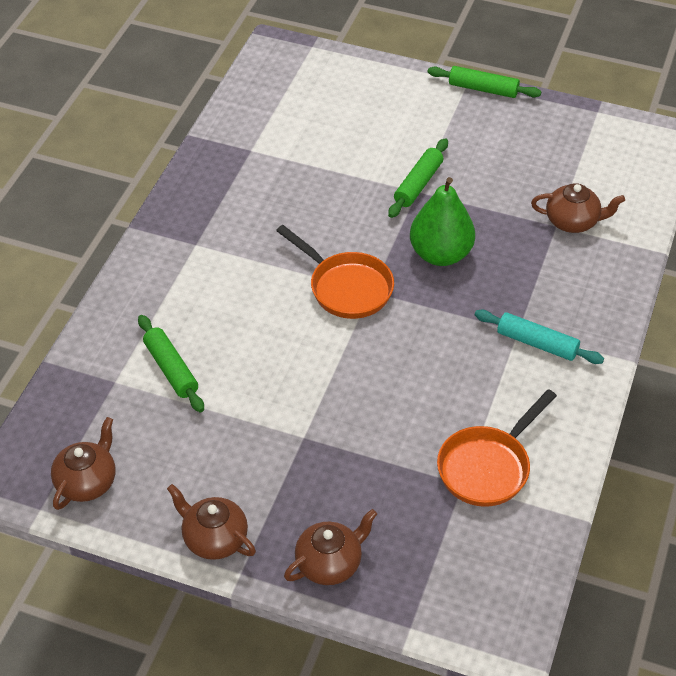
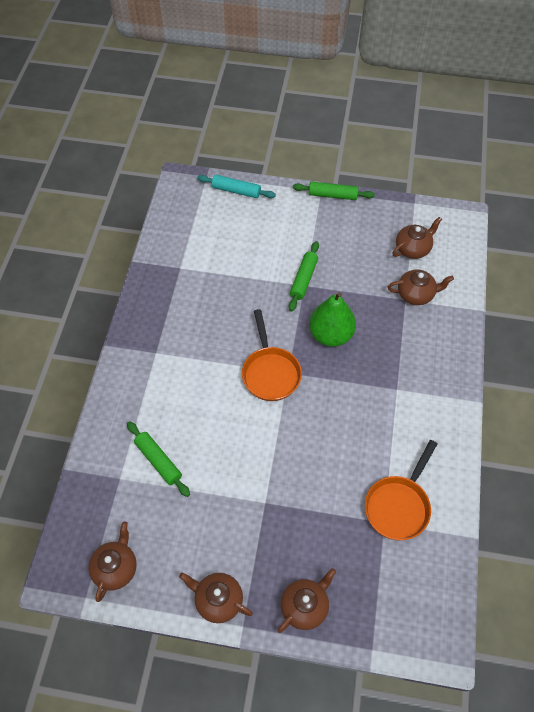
camera: 10 degrees left, 10 degrees up
(346, 287) = (270, 372): orange pan -> orange pan turned 45 degrees clockwise
(537, 343) = (412, 398): turquoise rolling pin -> turquoise rolling pin (236, 191)
(582, 166) = (413, 249): none -> brown teapot

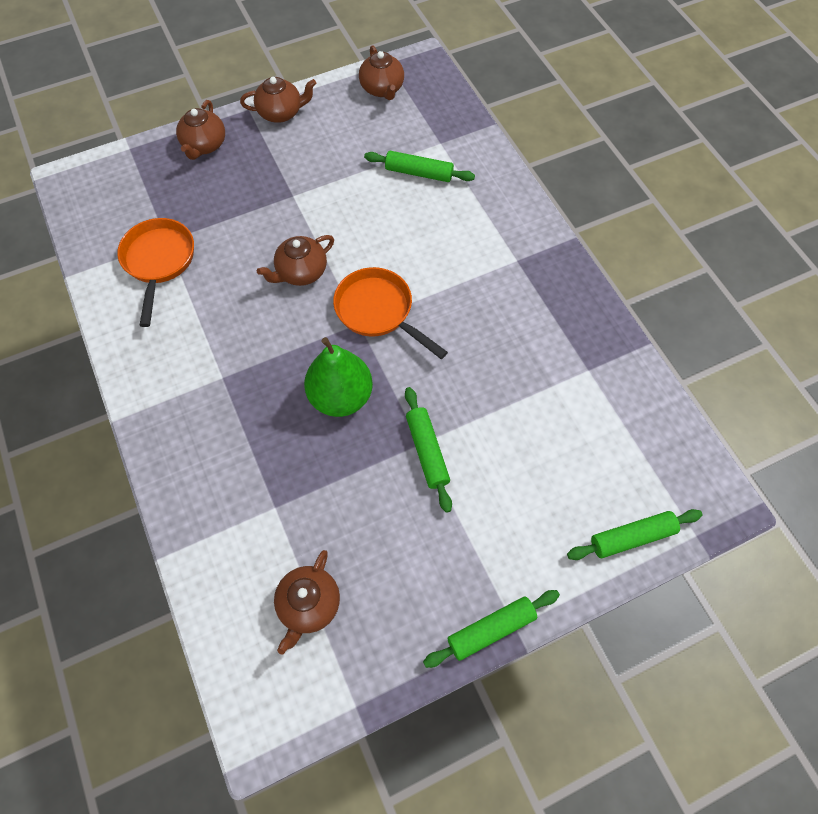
camera: 145 degrees right, 5 degrees up
(236, 191) = (632, 537): turquoise rolling pin -> green rolling pin
(416, 294) = (264, 525): brown teapot -> brown teapot (301, 272)

